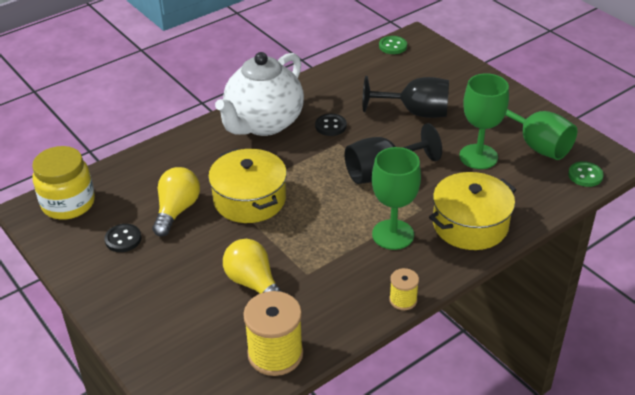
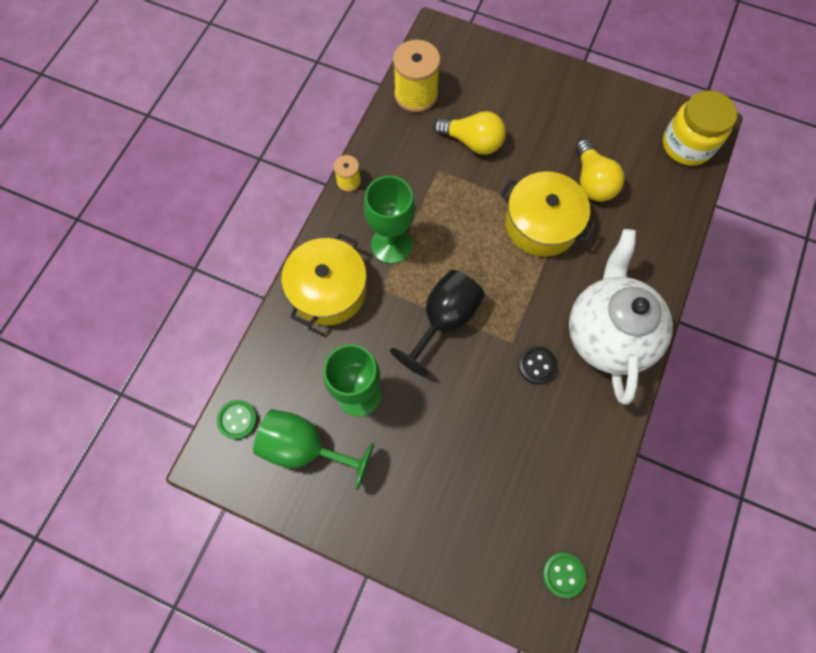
camera: 150 degrees right, 30 degrees up
(123, 239) = (607, 133): black button -> none
(415, 112) = (461, 439): black goblet -> none

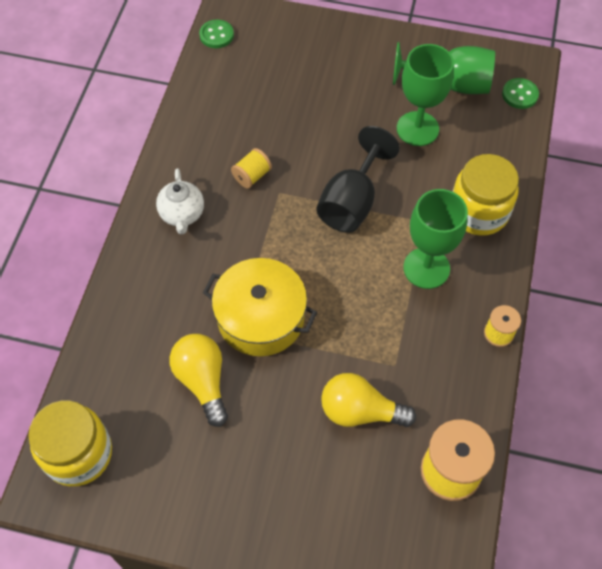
camera: 170 degrees right, 10 degrees down
(328, 290) = (478, 212): yellow pot -> yellow jar
(537, 365) = (252, 176): black button -> yellow spool
(607, 333) = (182, 214): white teapot -> white teapot, size x0.48

